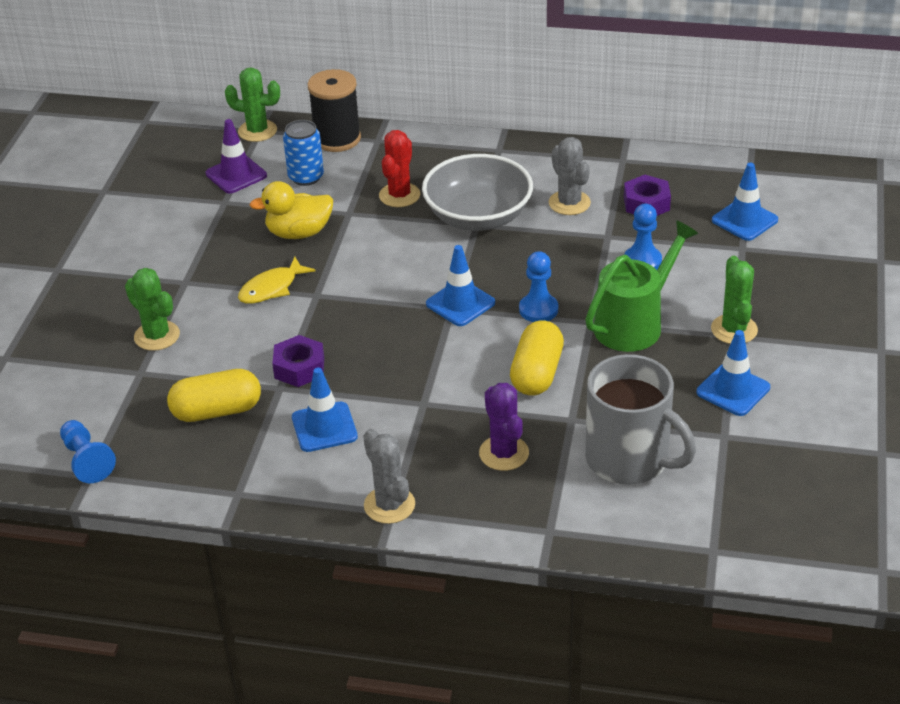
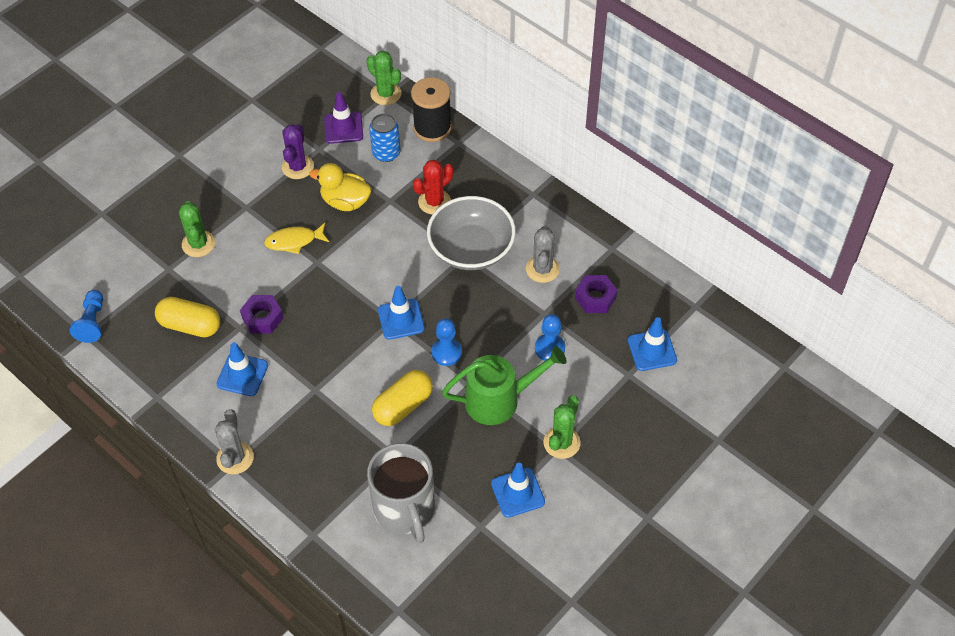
camera: 30 degrees right, 15 degrees up
(504, 453) = (332, 458): purple cactus -> purple cactus (298, 167)

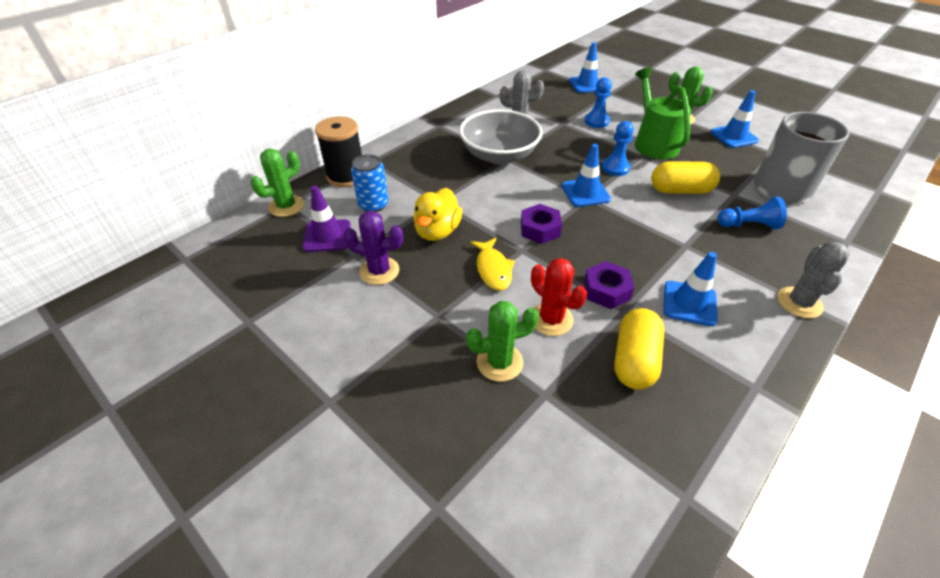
camera: 90 degrees left, 10 degrees down
(92, 322) = (661, 491): blue pawn -> blue pawn (748, 225)
(235, 458) = (799, 302): grey cactus -> grey cactus turned 75 degrees counterclockwise
(403, 406) = (680, 190): yellow capsule -> yellow capsule turned 45 degrees counterclockwise
(434, 202) = (443, 174): red cactus -> red cactus (551, 319)
(595, 298) = (544, 102): purple nut -> purple nut (539, 229)

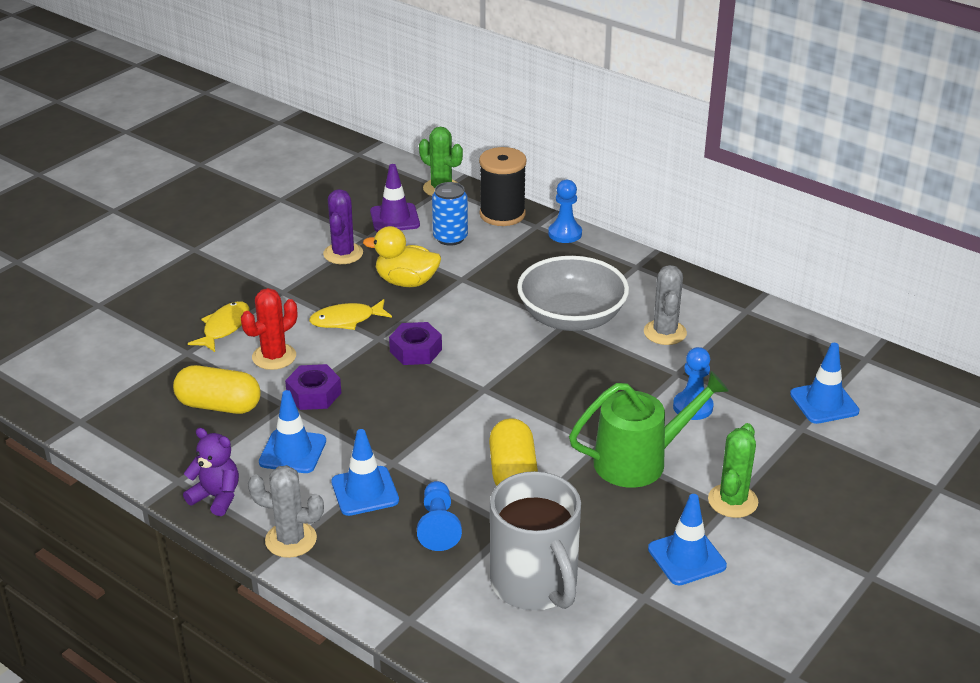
camera: 85 degrees right, 10 degrees down
(499, 362) = (224, 327): green cactus -> yellow fish
(585, 193) = (494, 387): blue traffic cone -> blue traffic cone (365, 491)
(615, 168) = (560, 417): blue pawn -> blue pawn (565, 233)
(768, 354) = (216, 497): none -> purple teddy bear

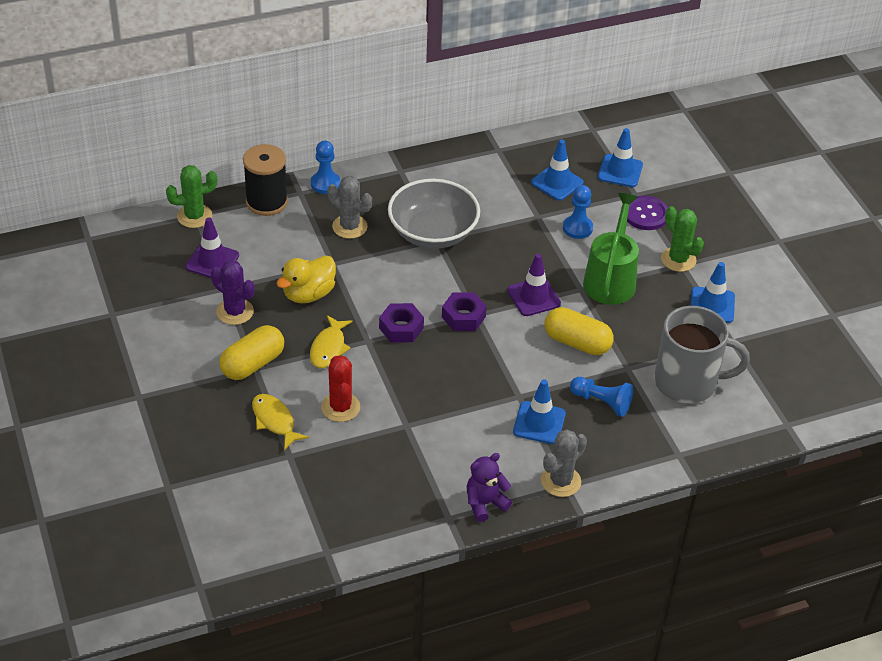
camera: 60 degrees left, 10 degrees up
(219, 405) = (376, 462): yellow capsule -> yellow capsule (252, 364)
(293, 452) = (466, 442): blue traffic cone -> blue traffic cone (557, 182)
(314, 394) = (407, 404): purple nut -> purple nut (463, 317)
(450, 238) = (271, 244): blue can -> none
(550, 417) = (533, 297): none -> purple traffic cone
(665, 332) = (489, 198): grey cactus -> grey cactus (349, 227)
(777, 448) = (645, 214): none -> purple button

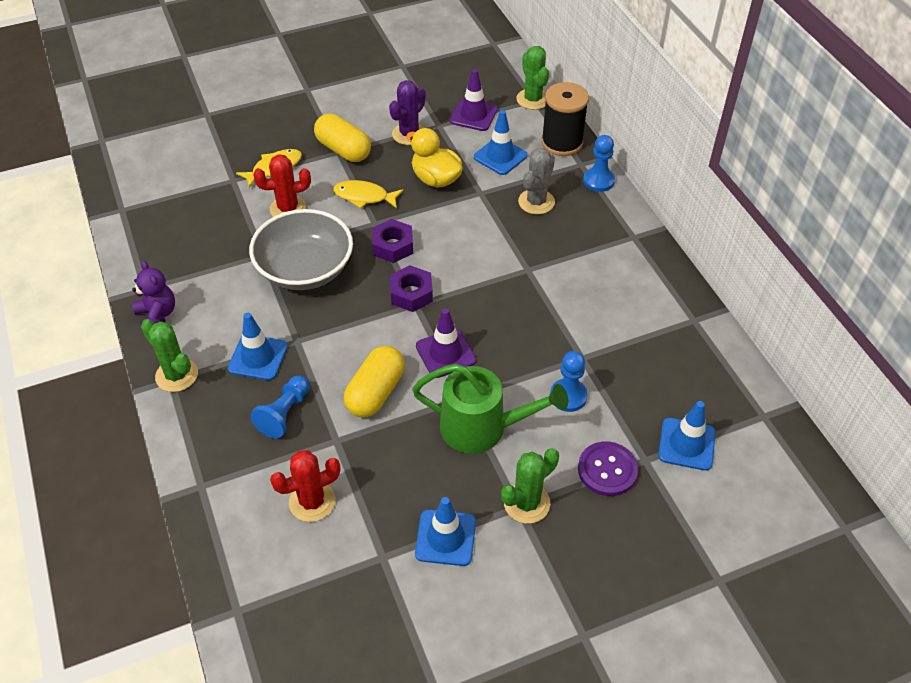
camera: 90 degrees right, 5 degrees up
(433, 232) = (538, 266): grey bowl -> grey bowl (305, 269)
(557, 182) = (647, 377): blue traffic cone -> blue traffic cone (500, 156)
(561, 481) = (177, 375): grey cactus -> green cactus
(688, 382) = (312, 501): grey mug -> red cactus

